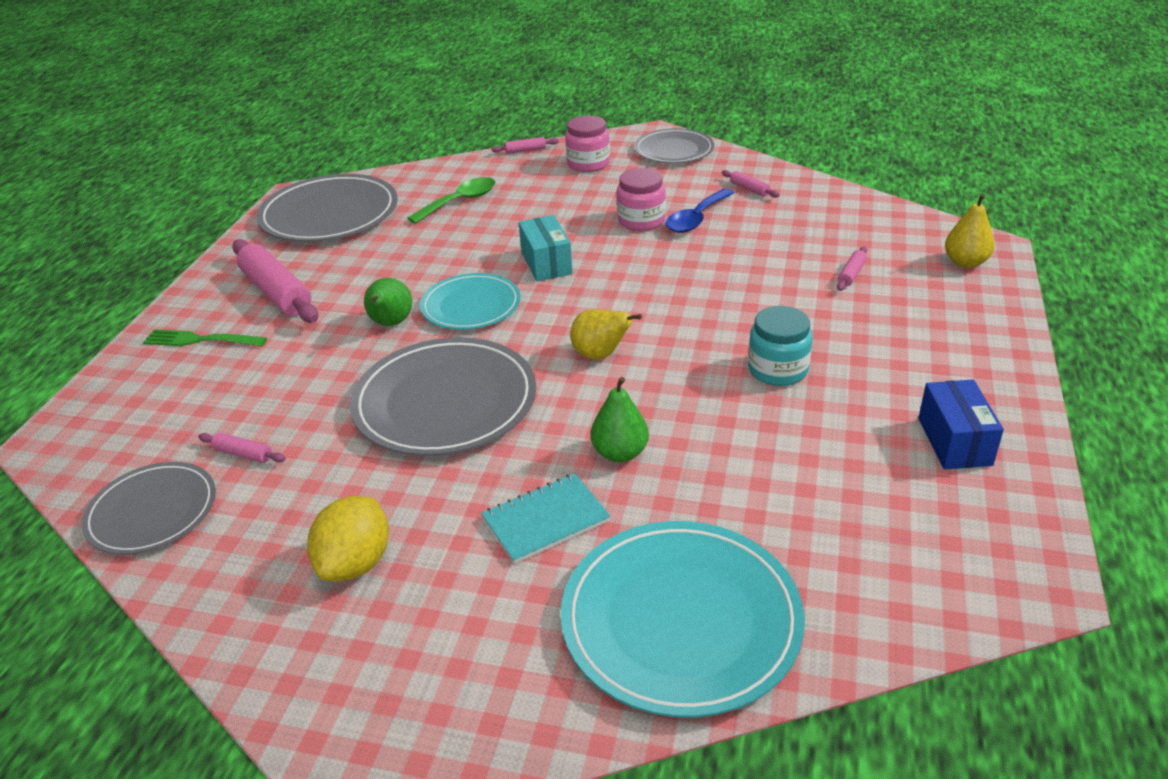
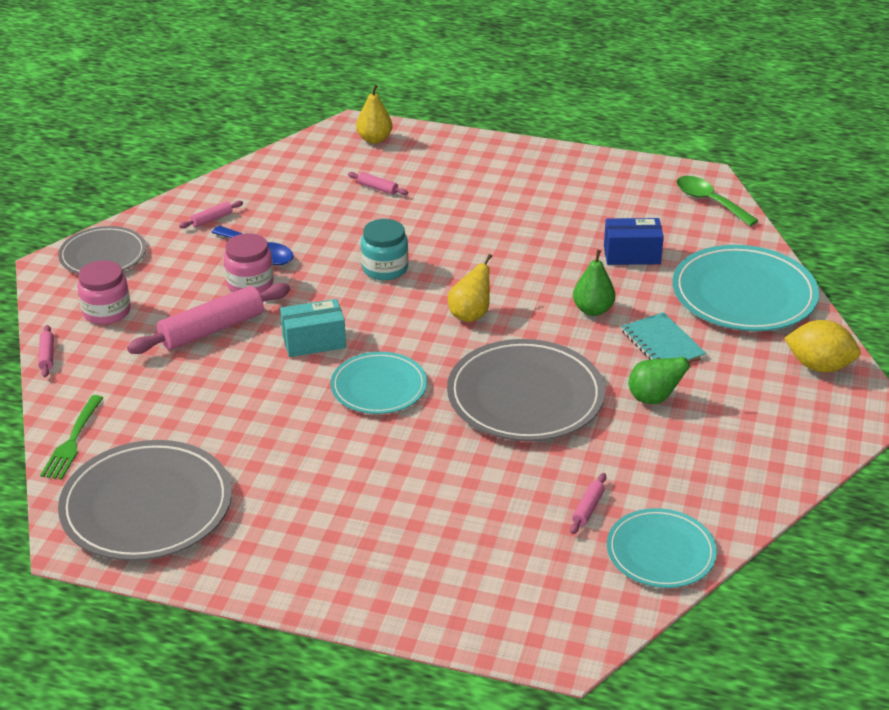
camera: 90 degrees left, 0 degrees up
(152, 512) = (660, 552): grey plate -> turquoise plate
(201, 340) = (403, 571): green fork -> green fork (73, 440)
(277, 292) = (319, 526): pink rolling pin -> pink rolling pin (212, 329)
(356, 563) = (709, 429): yellow lemon -> yellow lemon (819, 366)
(391, 323) = (399, 436): green pear -> green pear (654, 398)
(460, 202) = (158, 402): green spoon -> green spoon (709, 201)
(777, 370) = (501, 235): turquoise jar -> turquoise jar (385, 268)
(954, 441) = (585, 180): blue box -> blue box (631, 255)

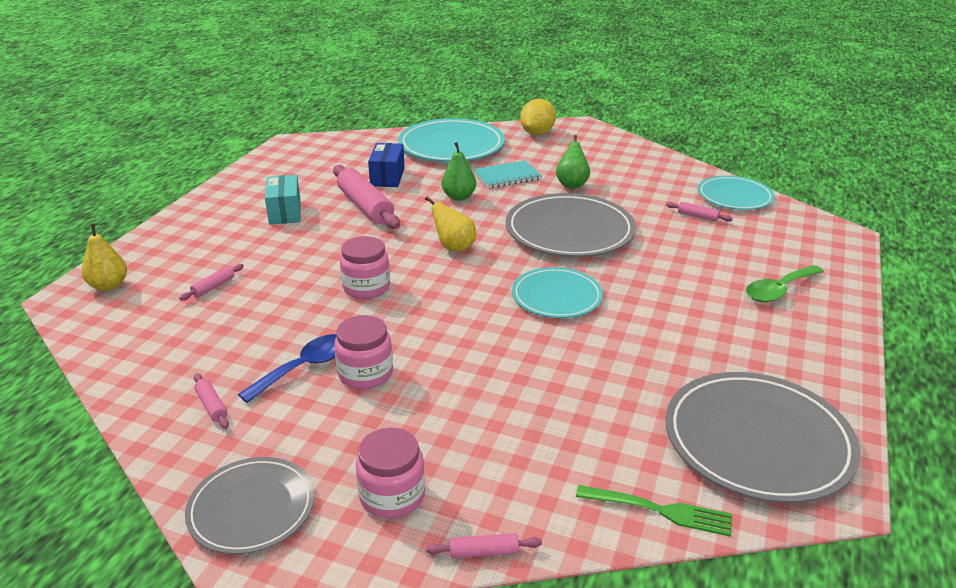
camera: 85 degrees left, 5 degrees down
(212, 329) = (449, 401): pink rolling pin -> pink rolling pin (365, 206)
(314, 342) = (482, 331): turquoise box -> turquoise box (285, 212)
(385, 268) = (366, 287): turquoise jar -> pink jar
(709, 201) = (326, 144): green spoon -> green spoon (778, 290)

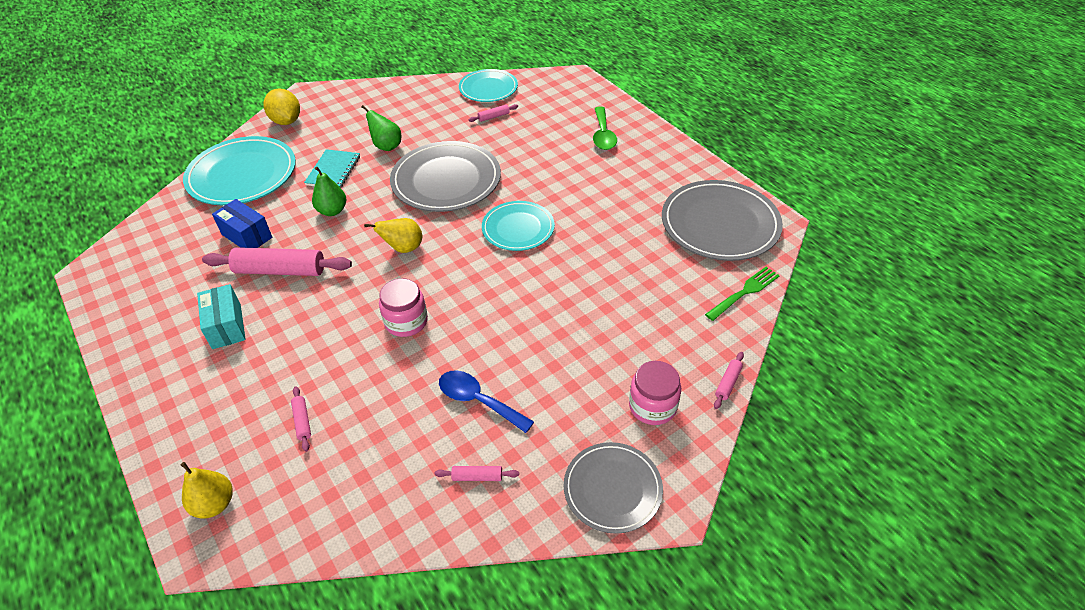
camera: 55 degrees left, 15 degrees up
(285, 212) = (226, 326): turquoise box -> turquoise box turned 45 degrees clockwise
(304, 367) = (478, 400): blue spoon -> blue spoon turned 45 degrees counterclockwise
(365, 373) = (516, 367): pink jar -> none

